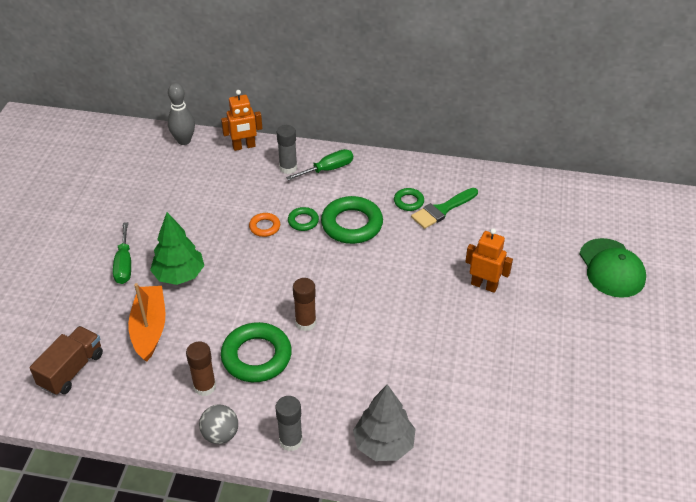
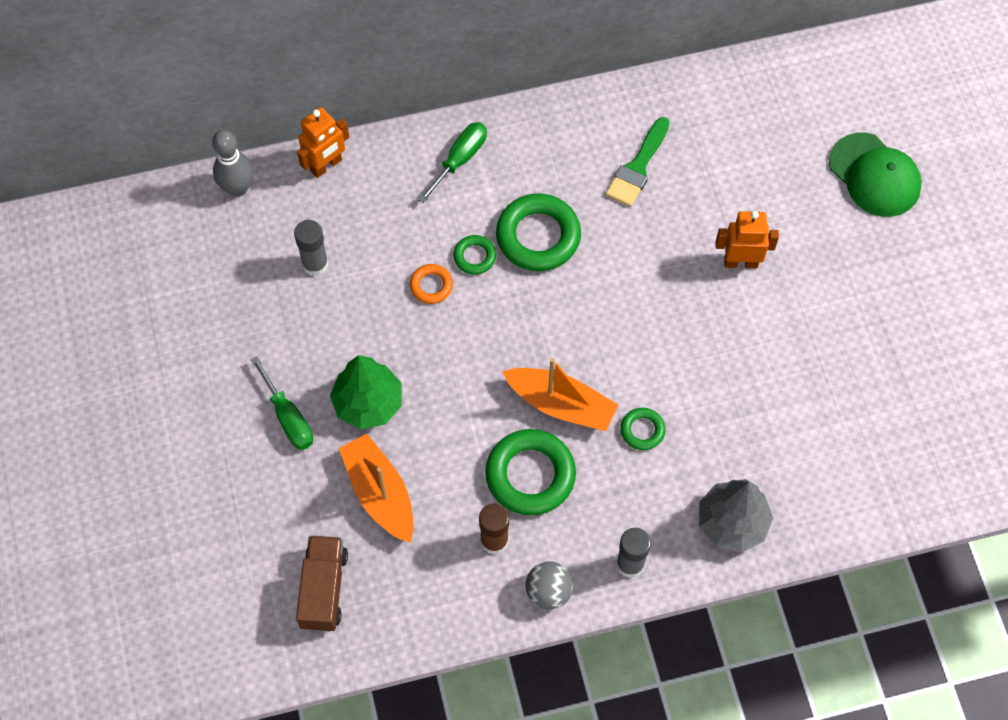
camera: 25 degrees left, 20 degrees up
(288, 168) = (406, 178): grey glue stick -> grey glue stick (315, 264)
(305, 322) = (561, 404): brown glue stick -> orange boat
(408, 202) = (590, 171): green ring -> green ring (642, 430)

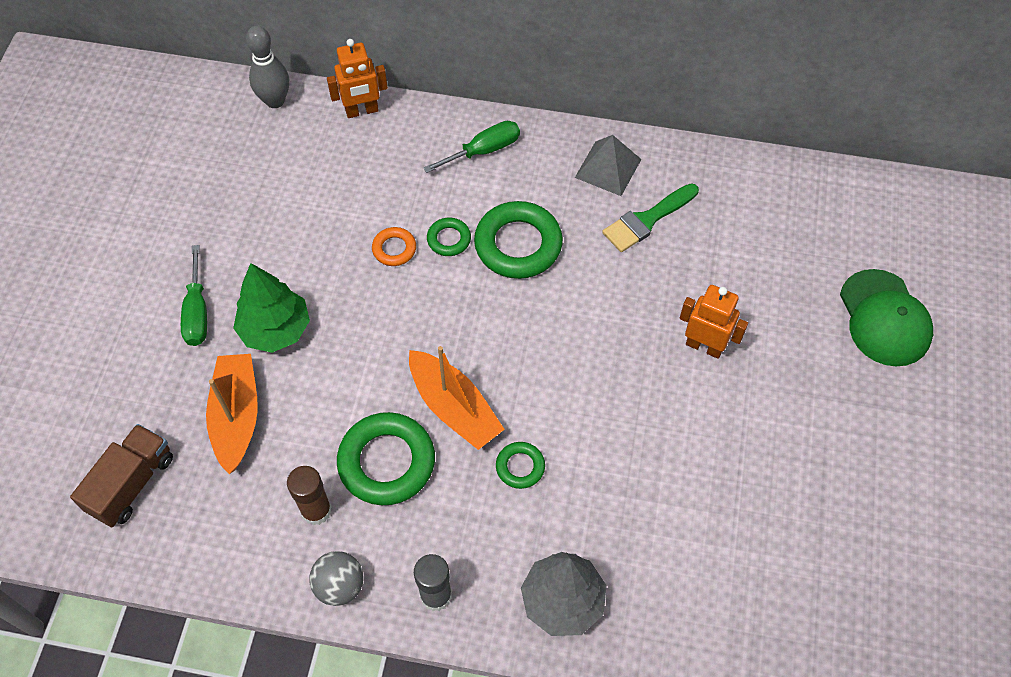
camera: 25 degrees right, 5 degrees down
(315, 264) = (302, 189): grey glue stick -> none
(579, 132) = (608, 168): none -> grey pyramid

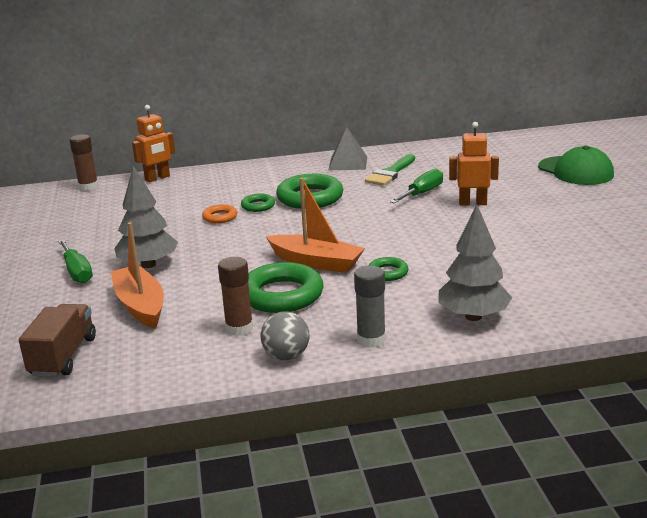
camera: 20 degrees left, 35 degrees down
(275, 101) = (88, 187): grey bowling pin -> brown glue stick
(275, 329) = (148, 265): green tree -> grey tree
(484, 150) = (257, 174): green screwdriver -> green screwdriver (422, 193)

